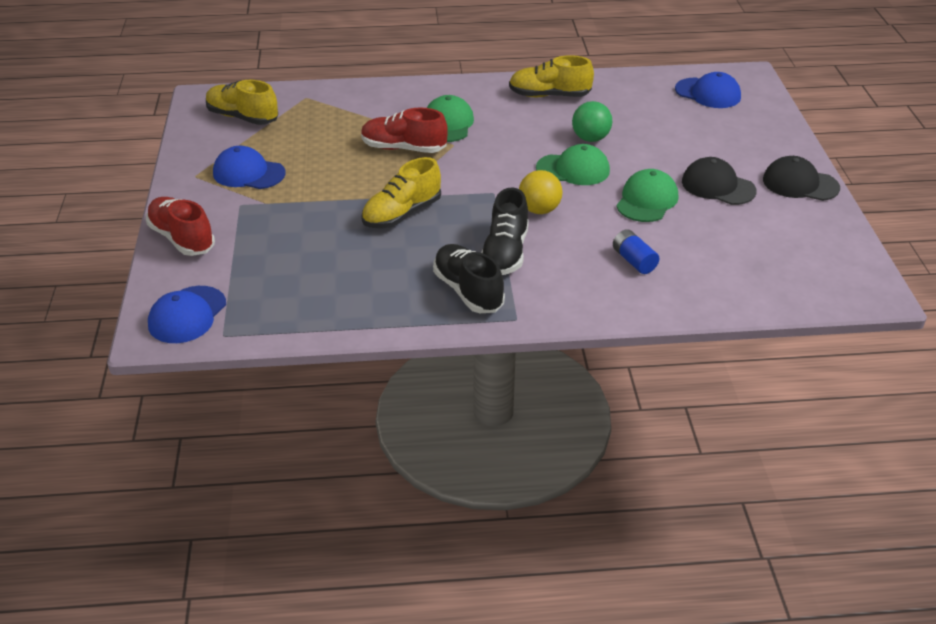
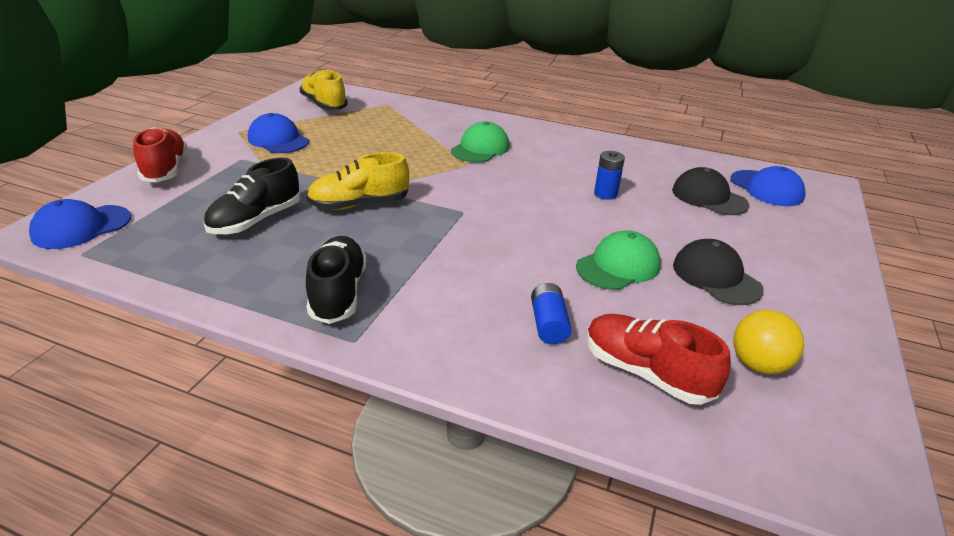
camera: 25 degrees right, 5 degrees down
(403, 148) = (422, 156): red shoe -> red shoe (646, 373)
(505, 253) = (416, 268): black shoe -> black shoe (256, 220)
(539, 210) = (492, 240): yellow ball -> yellow ball (758, 365)
(549, 95) = (596, 151): yellow shoe -> none
(573, 169) = (563, 215): green cap -> none
(590, 139) = (605, 194): green ball -> blue battery
(800, 184) = (828, 306): black cap -> black cap (709, 197)

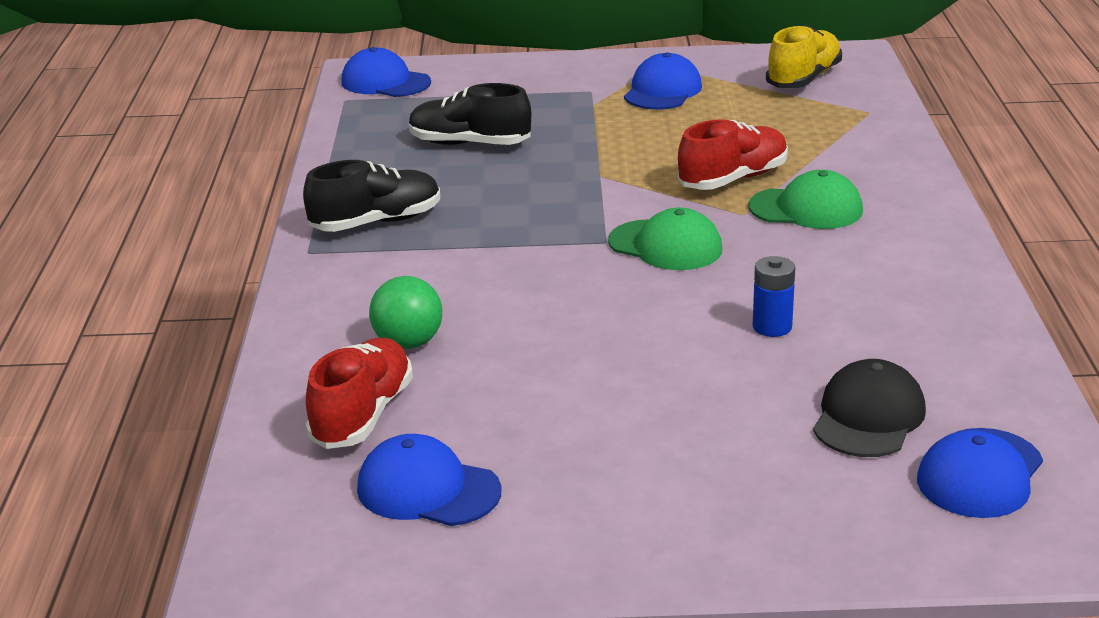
camera: 70 degrees right, 5 degrees down
(165, 169) = (525, 69): red shoe -> red shoe (733, 179)
(359, 204) = (557, 181): yellow shoe -> none
(548, 324) = (408, 343): blue battery -> green ball
(618, 266) = (572, 367): green cap -> green cap (665, 246)
(716, 277) = (611, 444): black cap -> none
(758, 365) = (428, 490): yellow ball -> blue cap

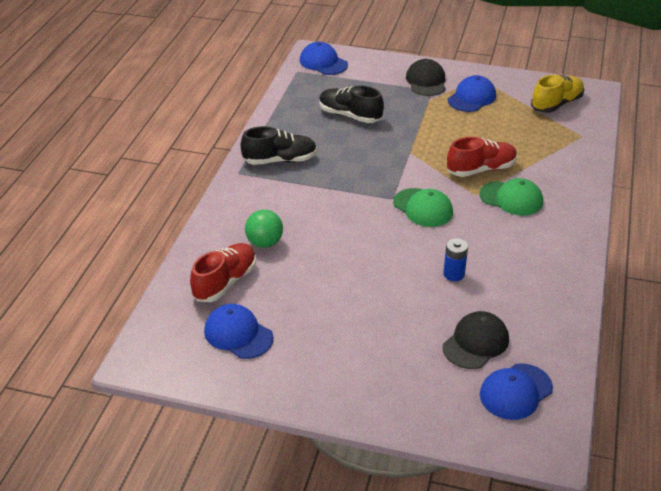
camera: 15 degrees right, 10 degrees up
(575, 81) = (426, 81): none -> black cap

